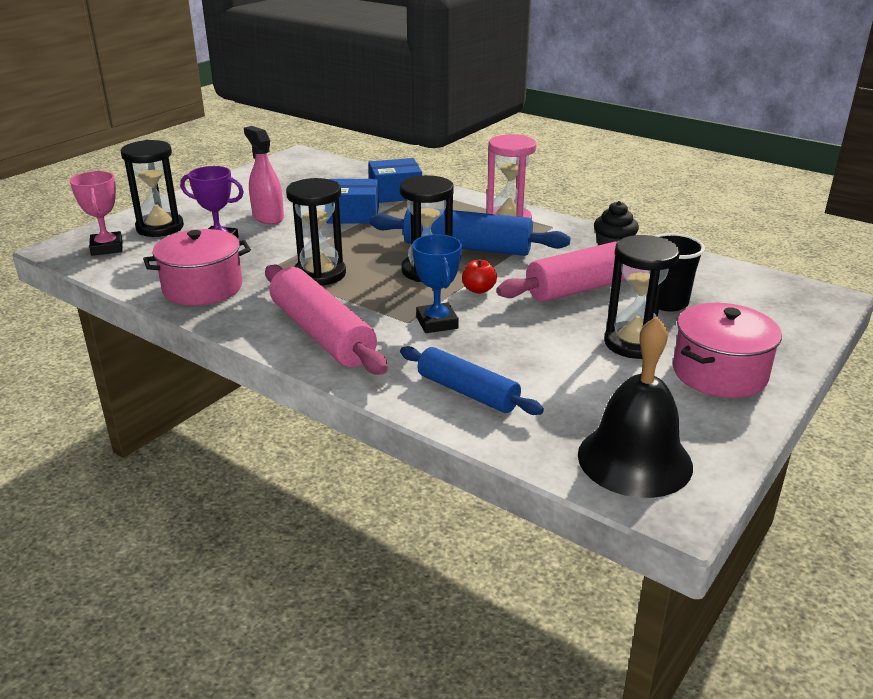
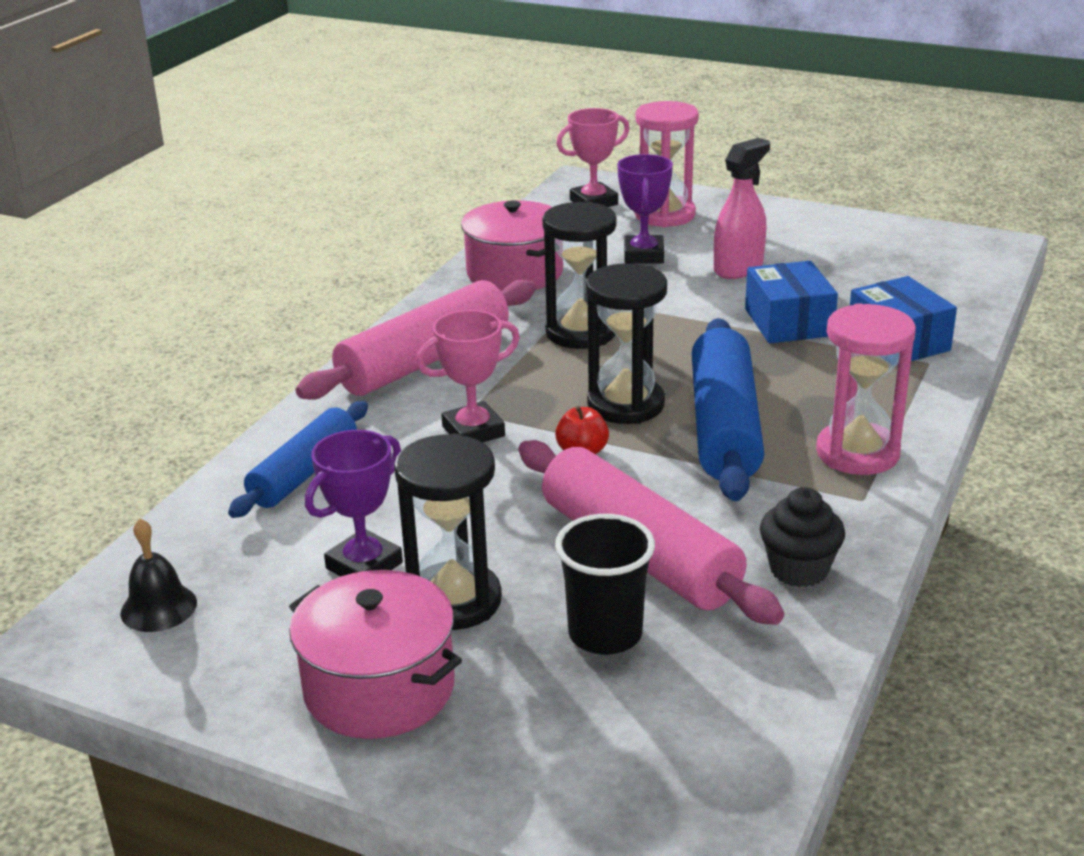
camera: 80 degrees right, 0 degrees up
(160, 227) = (664, 215): black hourglass -> pink hourglass
(437, 323) = (473, 431): blue trophy -> pink trophy
(592, 372) = (364, 566): none -> purple trophy
(634, 459) = (158, 607): black bell -> black bell, size x0.51

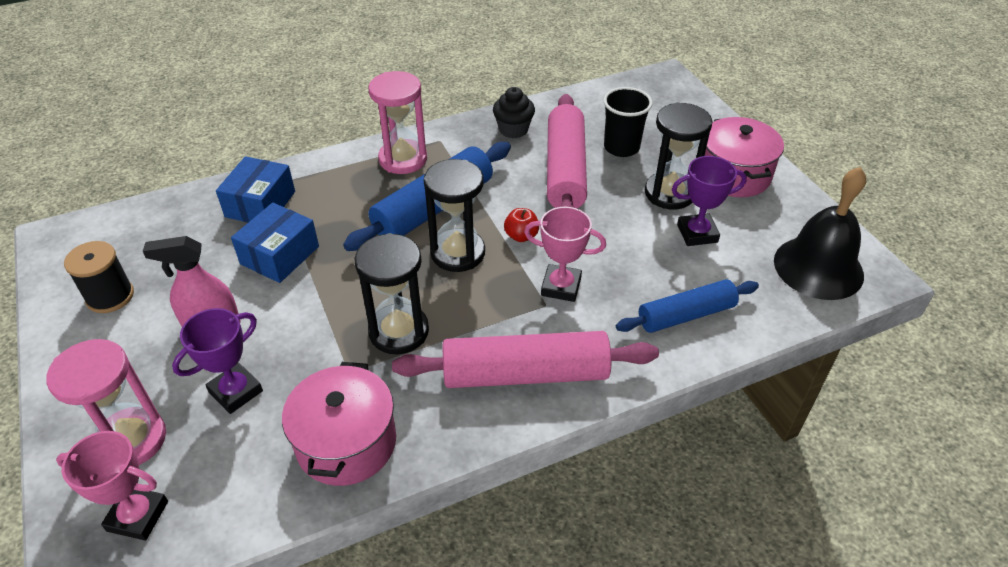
camera: 140 degrees left, 15 degrees up
(158, 607) = (818, 267): black bell -> black bell, size x1.97
(854, 244) = (110, 296): none -> black spool

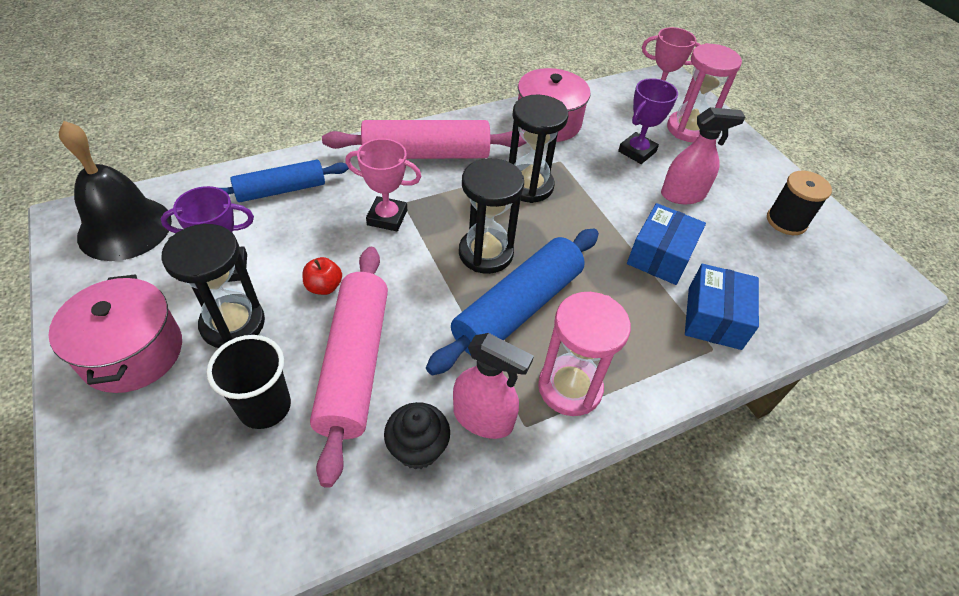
camera: 175 degrees right, 5 degrees up
(469, 143) = (483, 418): none -> pink spray bottle
(521, 236) = (420, 270): red apple -> red apple (324, 287)

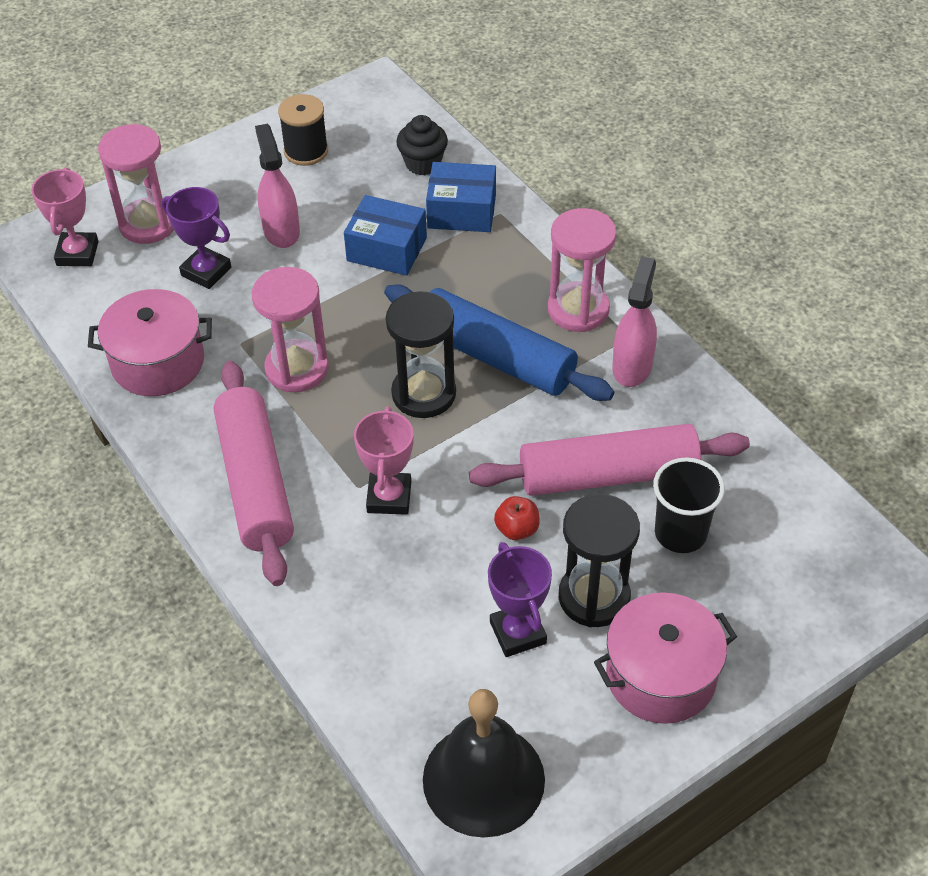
camera: 95 degrees left, 0 degrees up
(281, 190) = (366, 625): blue rolling pin -> none
(418, 449) = (679, 407): black cupcake -> black cupcake (423, 163)
(528, 186) = (297, 369): black hourglass -> pink hourglass

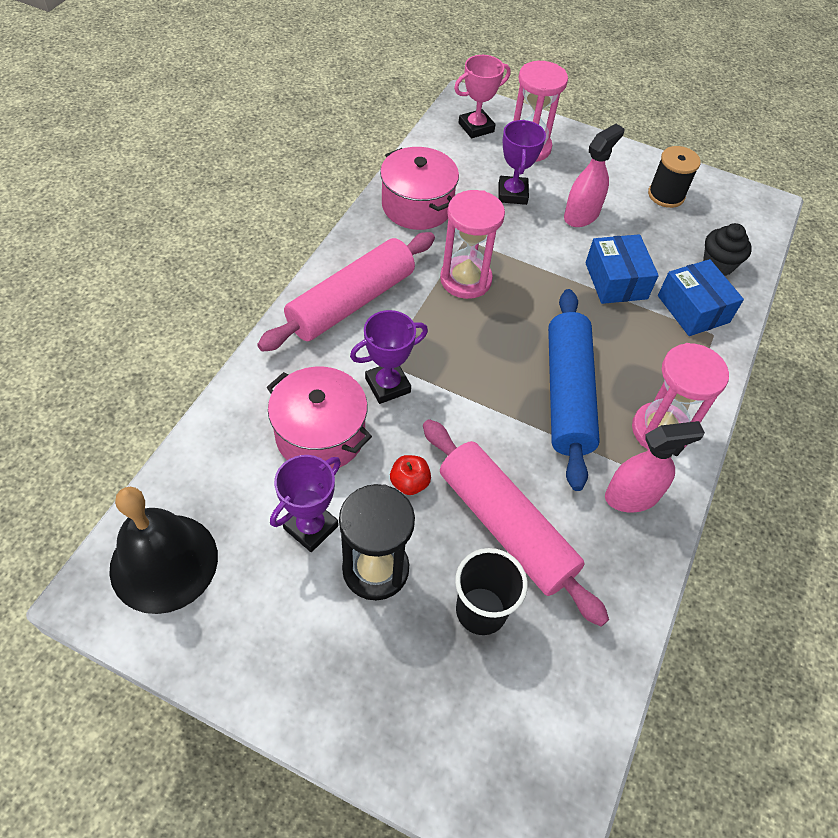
camera: 55 degrees right, 5 degrees up
(389, 497) = (387, 385): pink trophy -> purple trophy
(424, 394) = (497, 364): black hourglass -> none
(661, 676) = (324, 657): pink pot -> pink pot (320, 435)

